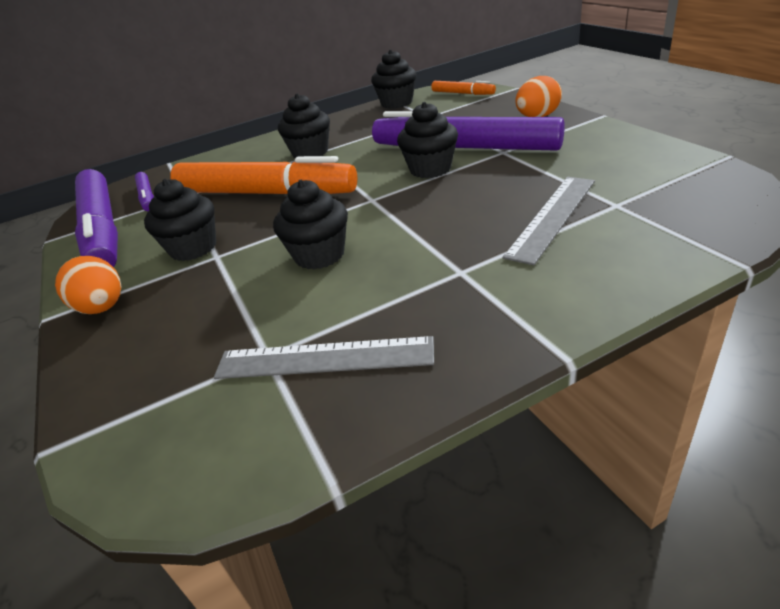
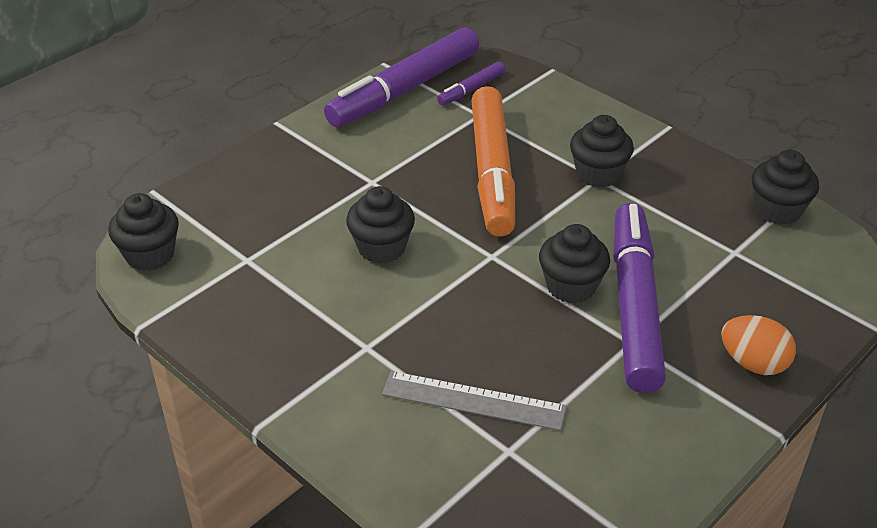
camera: 65 degrees right, 5 degrees up
(103, 308) = (292, 147): orange egg -> none
(193, 248) = (383, 162): black cupcake -> black cupcake (150, 255)
(324, 358) = (246, 291): grey ruler -> none
(462, 93) = (833, 271): orange marker -> none

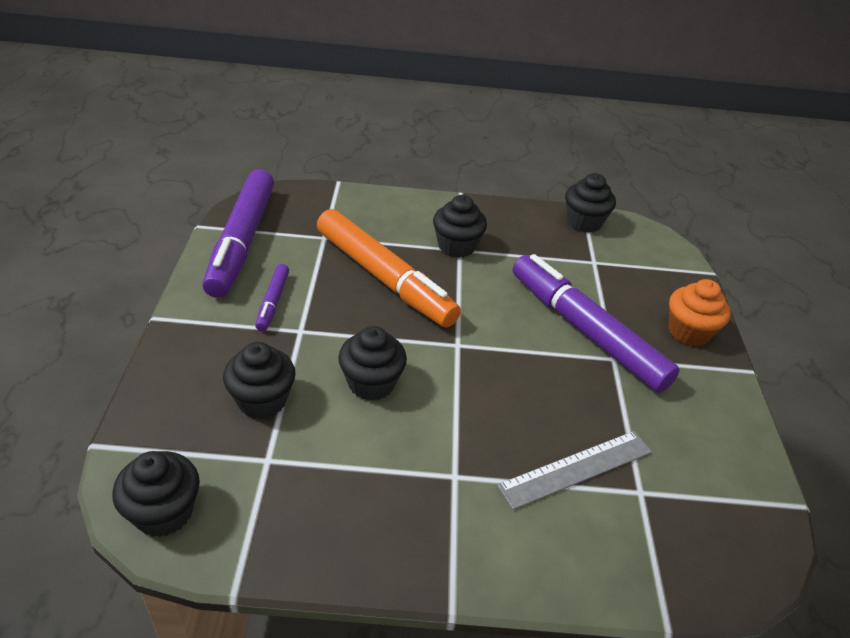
camera: 45 degrees left, 0 degrees up
(471, 89) = (296, 219): purple marker -> purple marker (273, 302)
(571, 286) = (534, 339): black cupcake -> black cupcake (262, 400)
(753, 363) = (688, 332): orange egg -> orange cupcake

